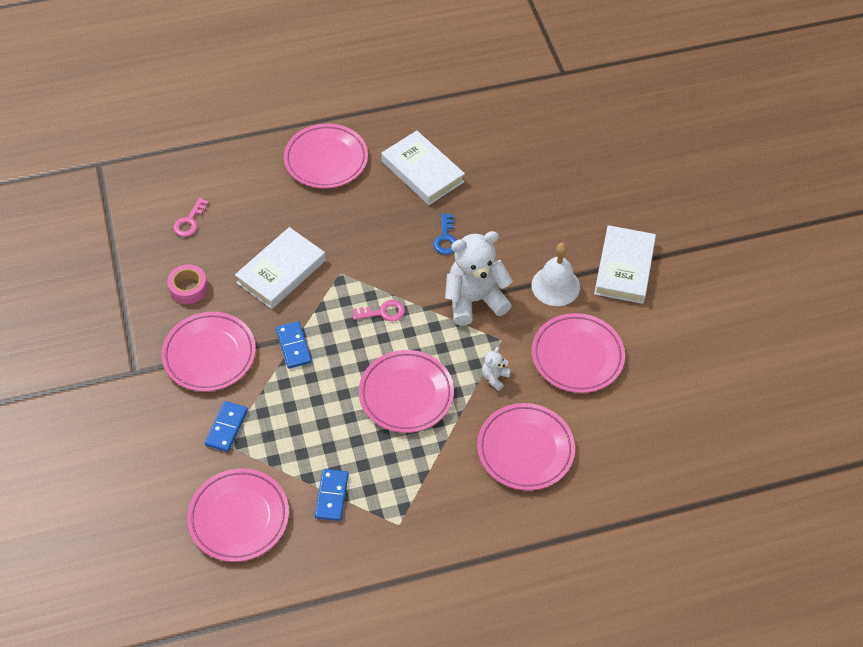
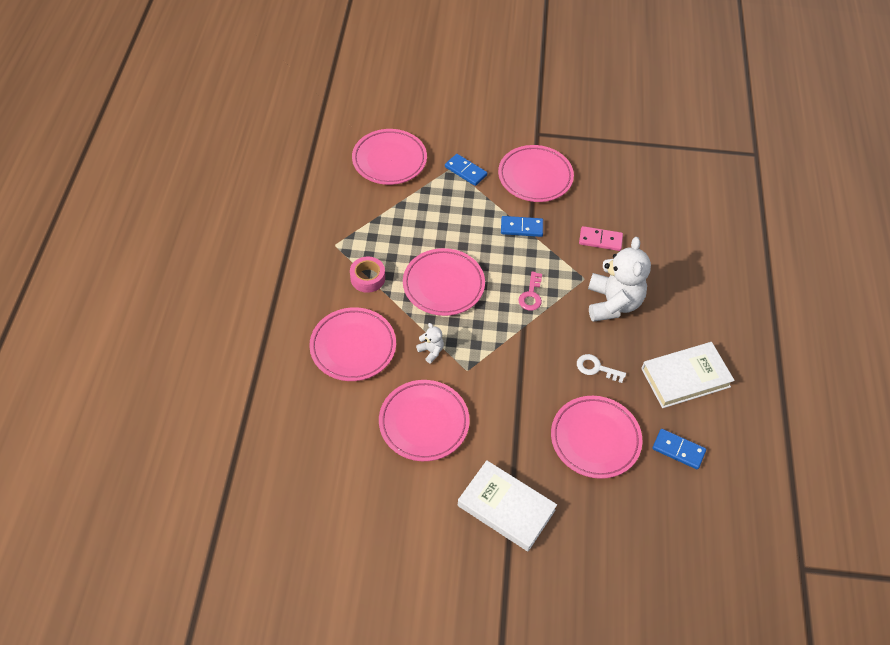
camera: 110 degrees right, 0 degrees up
(188, 288) = (604, 179): pink tape -> pink tape (367, 278)
(189, 221) = (674, 195): pink key -> none
(281, 271) = (600, 240): white book -> pink domino
(326, 160) = (721, 306): pink plate -> pink plate (595, 439)
(332, 496) = (378, 214): blue domino -> blue domino (678, 450)
(445, 238) = (596, 368): blue key -> white key
(474, 300) = (517, 365): white teddy bear -> white teddy bear (613, 303)
(555, 286) = (508, 437): white bell -> none

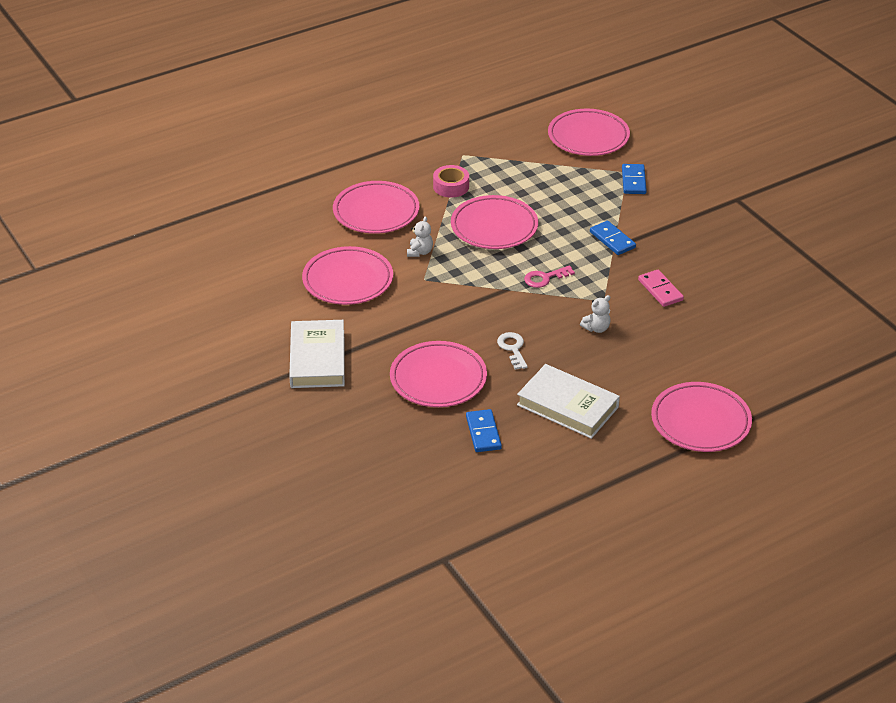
camera: 55 degrees right, 15 degrees down
(535, 177) = (682, 221): pink plate -> pink plate (700, 422)
(613, 303) = (596, 328): white teddy bear -> white teddy bear, size x0.43

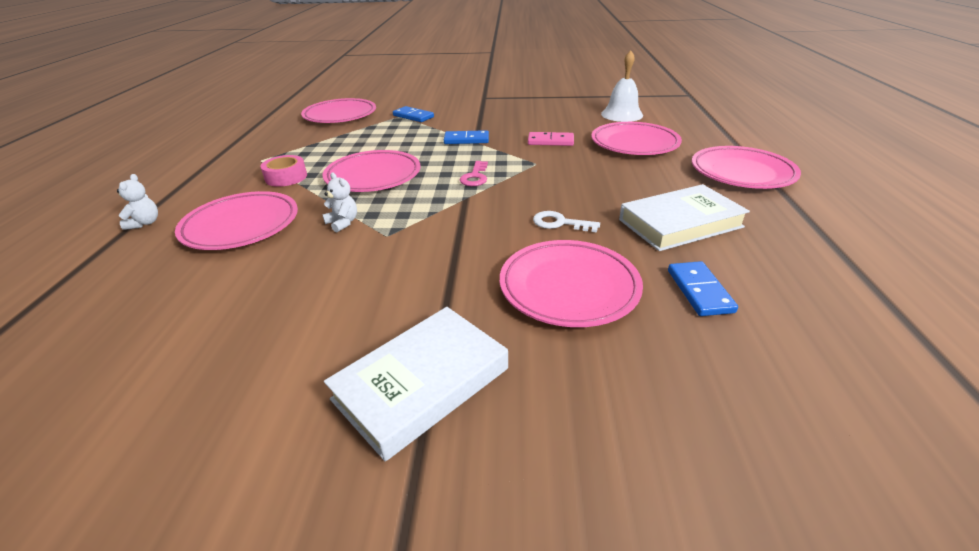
camera: 55 degrees left, 5 degrees down
(317, 359) = (421, 384): white book -> white book turned 75 degrees counterclockwise
(348, 280) = (310, 287): pink plate -> pink plate (634, 144)
(483, 433) = (699, 291): blue domino -> blue domino turned 60 degrees clockwise
(596, 328) = (571, 176): white teddy bear -> white teddy bear (145, 223)
(785, 311) = (622, 114): none -> white bell

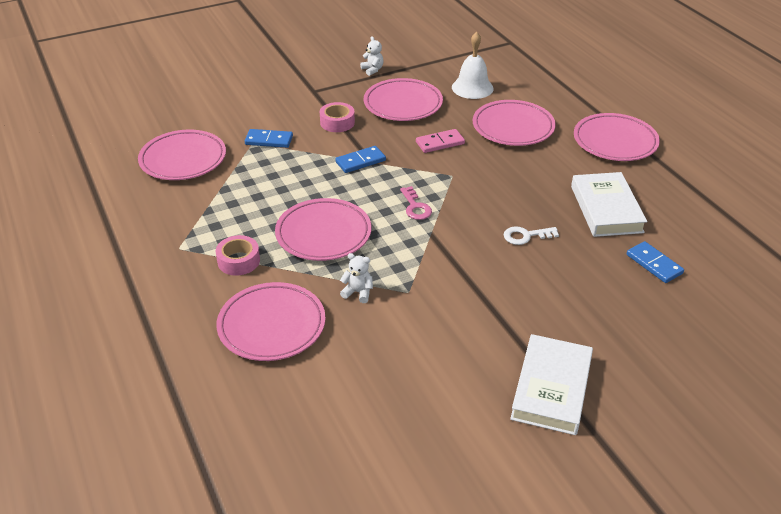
camera: 30 degrees left, 5 degrees up
(145, 223) = (173, 355): white teddy bear -> white teddy bear (372, 70)
(478, 116) = (337, 122): none -> pink tape
(569, 287) = (577, 290): pink plate -> pink plate (403, 104)
(680, 223) = (606, 209): white book -> white book turned 45 degrees counterclockwise

